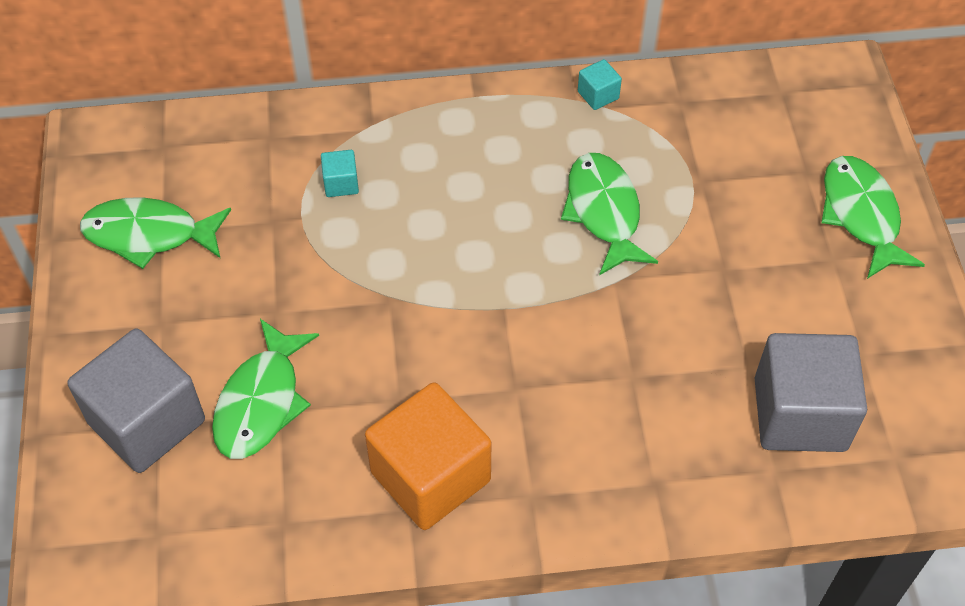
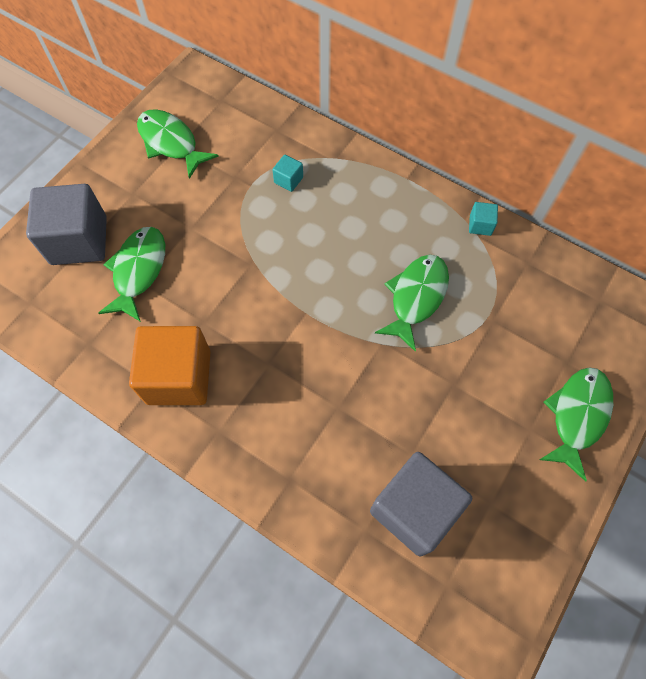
camera: 40 degrees right, 10 degrees up
(261, 402) = (138, 271): green fish -> green fish turned 135 degrees clockwise

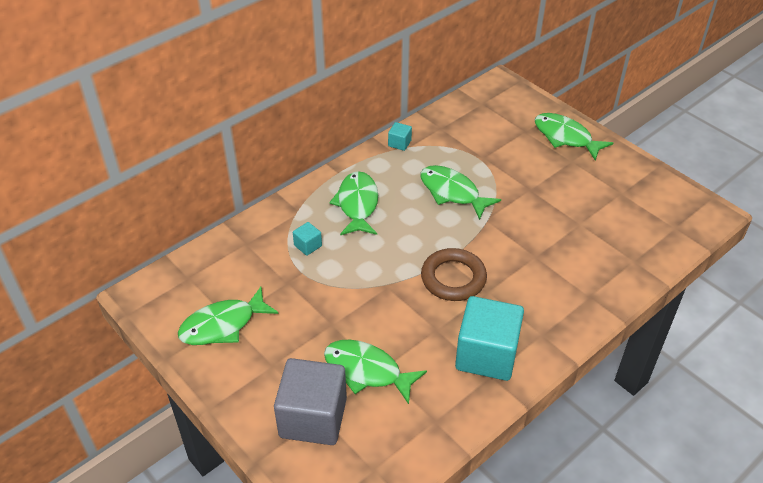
camera: 75 degrees left, 20 degrees down
(179, 377) = (486, 354): orange cube -> turquoise cube
(279, 324) = (453, 278): none -> brown ring
(363, 208) = (357, 204): none -> green fish
(414, 509) = (621, 232): grey cube -> none

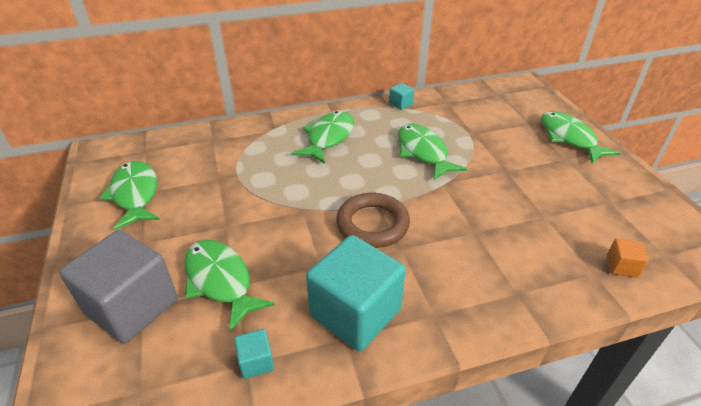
camera: 25 degrees right, 5 degrees down
(223, 325) = (135, 194): green fish -> green fish turned 75 degrees clockwise
(308, 245) = (260, 156): turquoise cube -> turquoise cube (256, 362)
(650, 248) = (621, 266): none -> orange cube

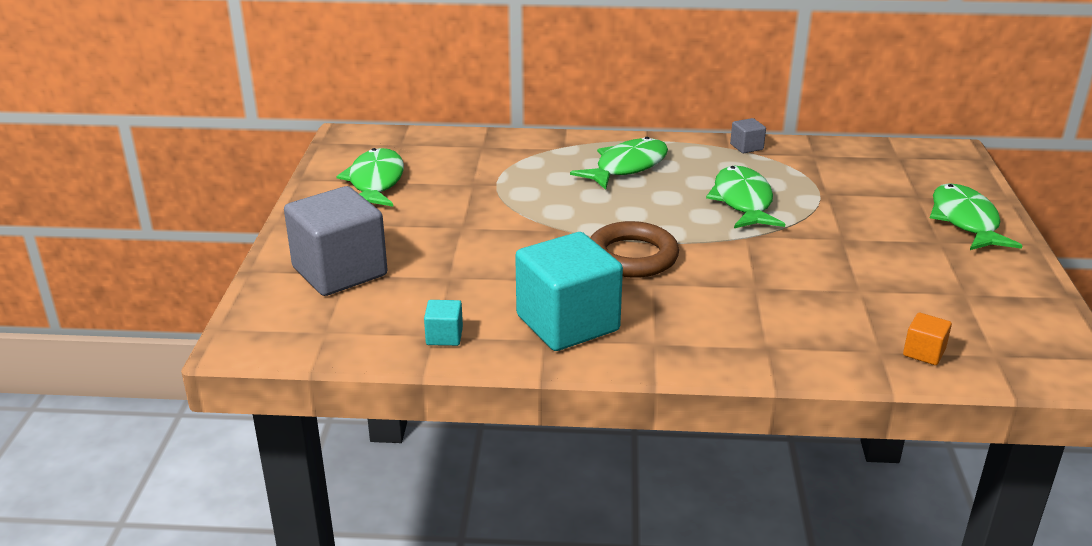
camera: 20 degrees right, 10 degrees down
(220, 281) = (436, 270): green fish -> none
(400, 104) = (746, 147): turquoise cube -> grey cube

